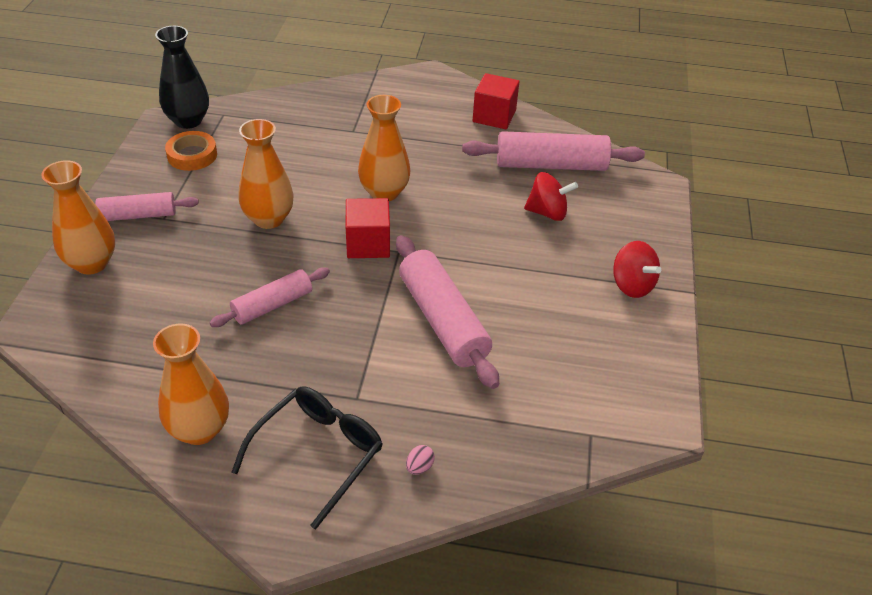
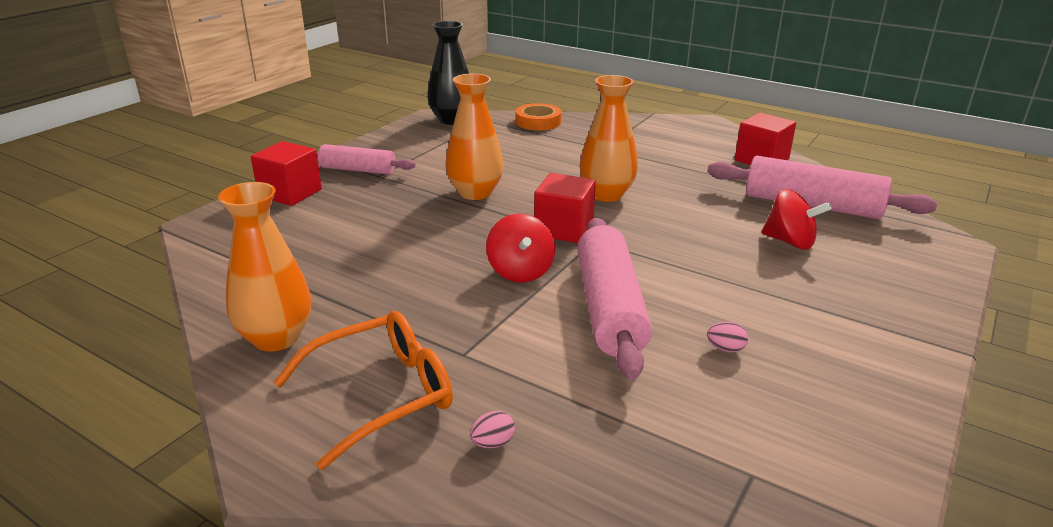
camera: 25 degrees right, 15 degrees down
(91, 263) = (290, 193): orange vase -> red cube
(192, 155) = (437, 140): orange tape -> orange tape (538, 122)
(272, 305) = (430, 255): pink rolling pin -> none
(317, 454) = (380, 395): black glasses -> orange glasses
(539, 335) = (725, 349): none -> pink egg
(632, 285) = (879, 328): red spinning top -> red spinning top (520, 271)

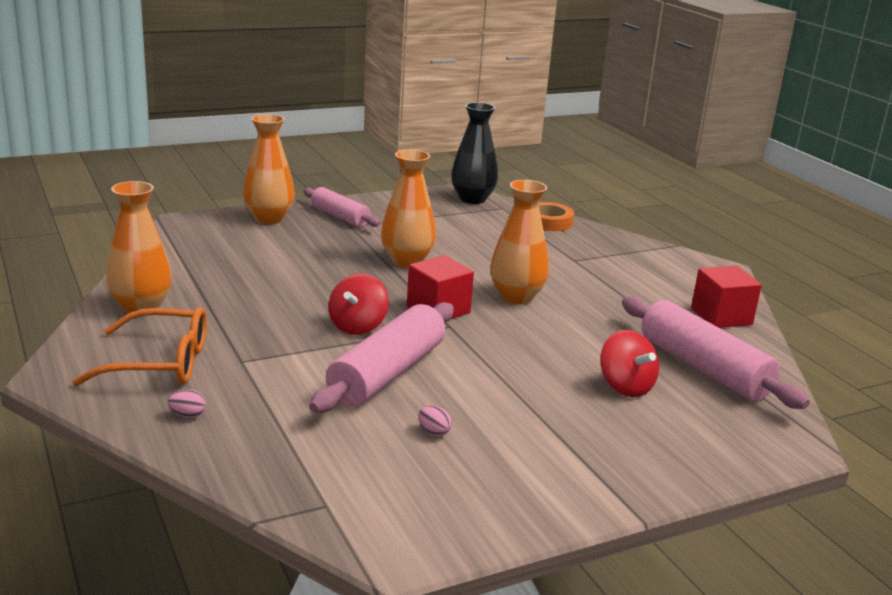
camera: 30 degrees right, 5 degrees down
(290, 193) = (269, 218): red cube -> orange vase

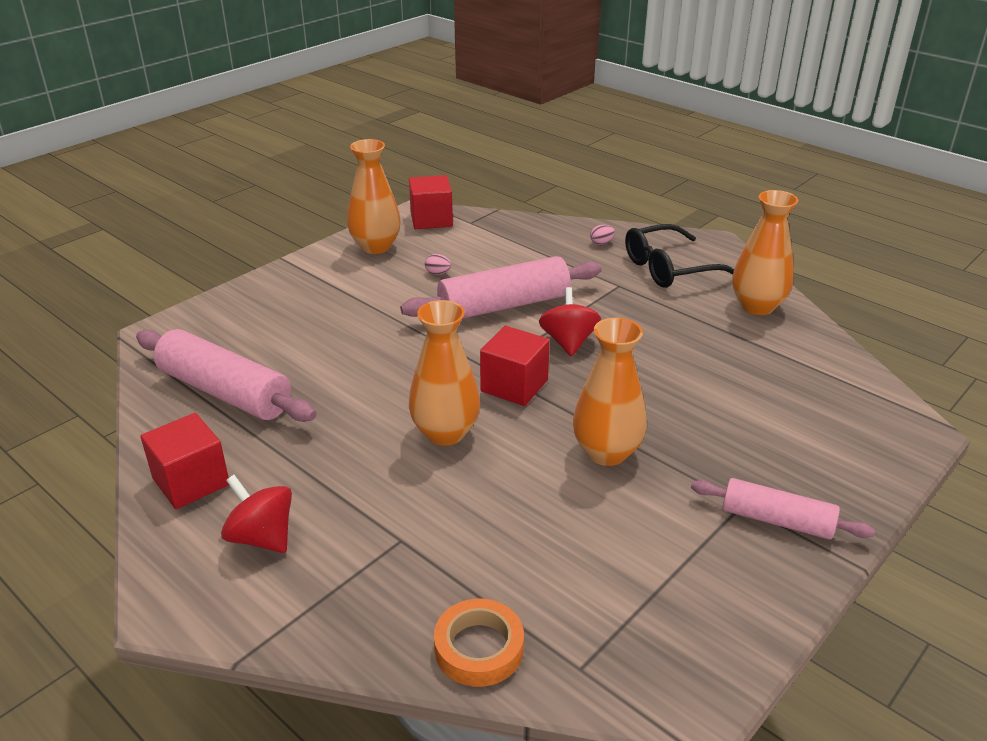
camera: 160 degrees right, 10 degrees up
(159, 362) = (670, 268): orange glasses -> black glasses
(269, 218) = (846, 476): orange vase -> orange vase (375, 246)
(381, 530) = (431, 219): none -> red cube
(387, 374) = (504, 305): pink rolling pin -> pink rolling pin turned 60 degrees clockwise
(472, 199) = (649, 679): black vase -> none
(625, 386) = (302, 349): red spinning top -> red spinning top (262, 537)

